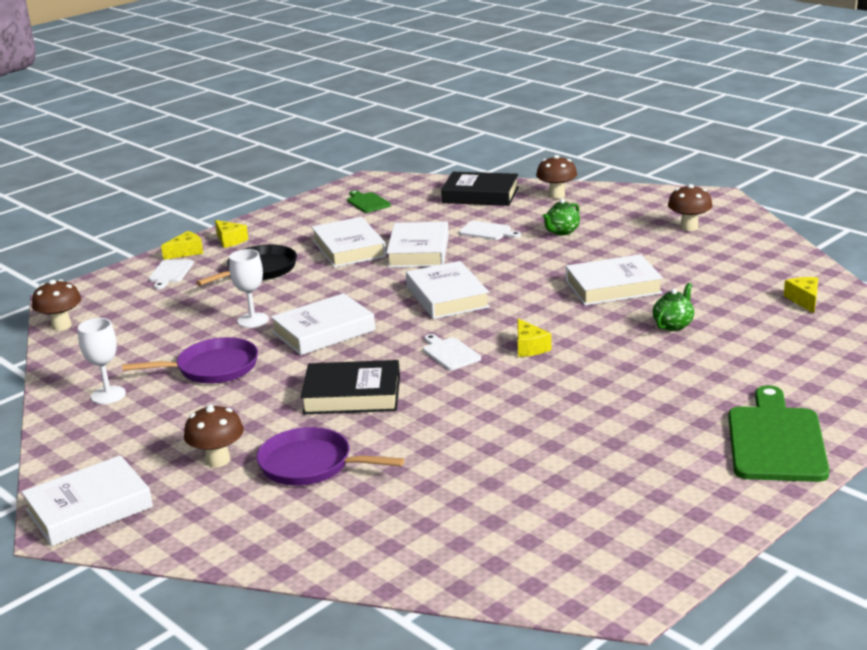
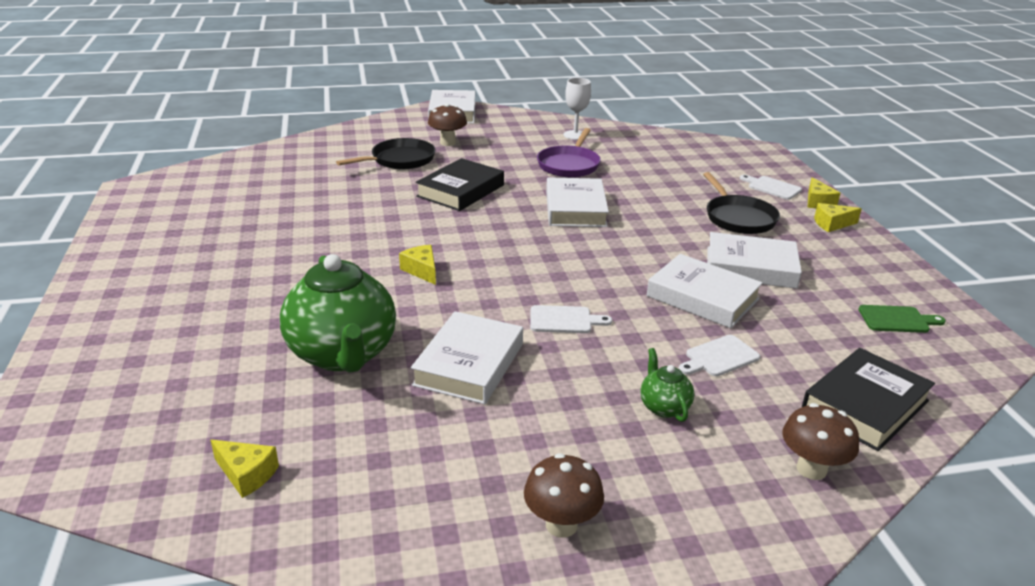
camera: 120 degrees right, 5 degrees up
(61, 326) = (705, 141): brown mushroom -> none
(253, 320) = (632, 192): white goblet -> none
(311, 465) = (400, 160): purple pan -> black pan
(447, 297) = (571, 273): white book -> none
(449, 353) = (465, 238): white cutting board -> white cutting board (564, 320)
(529, 347) = (422, 270): yellow cheese -> yellow cheese turned 45 degrees clockwise
(673, 325) = (343, 354): green teapot -> green teapot, size x2.27
(775, 440) = (124, 300): green cutting board -> none

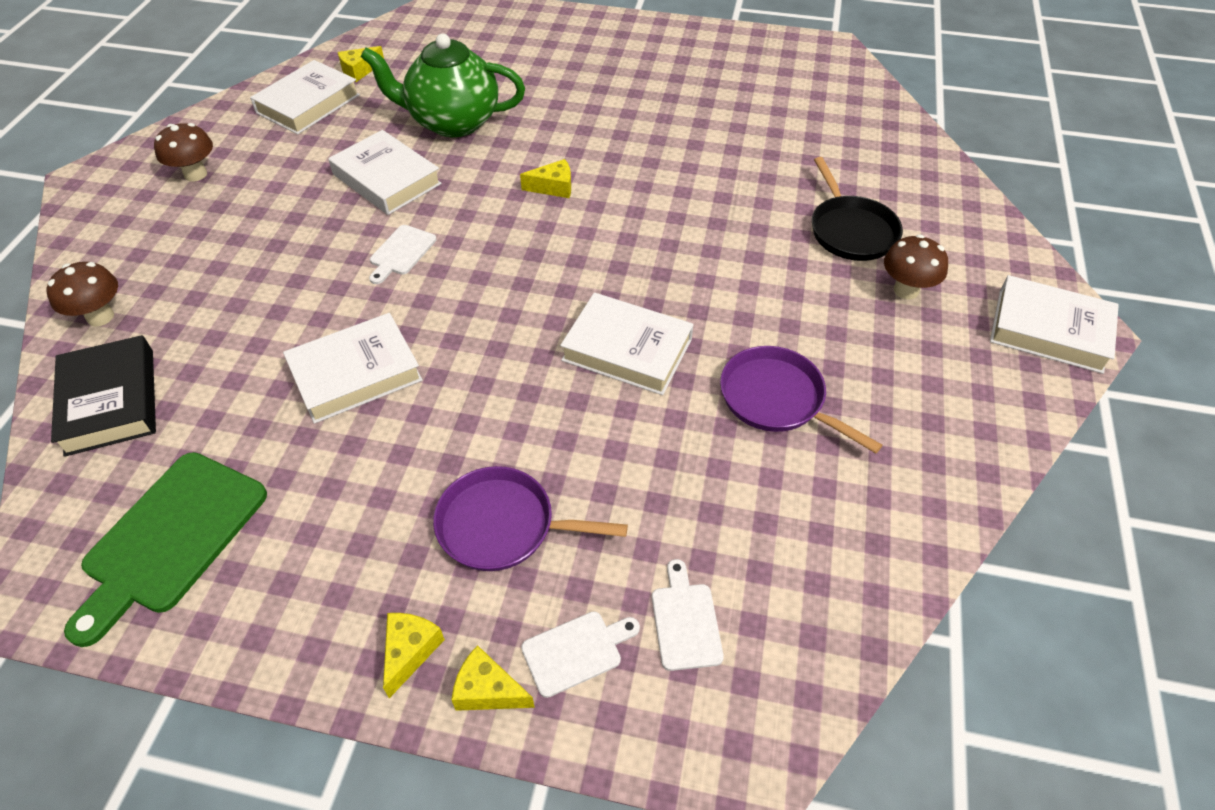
camera: 115 degrees right, 20 degrees up
(460, 191) = (730, 260): black book -> none
(575, 135) = (907, 458): white goblet -> none
(663, 407) = (240, 266): green teapot -> none
(719, 357) = (260, 334): white cutting board -> white cutting board (685, 621)
(738, 218) = (503, 525): black pan -> purple pan
(750, 267) = (377, 457): white book -> white book (308, 104)
(897, 319) = (171, 538): green cutting board -> green cutting board, size x1.96

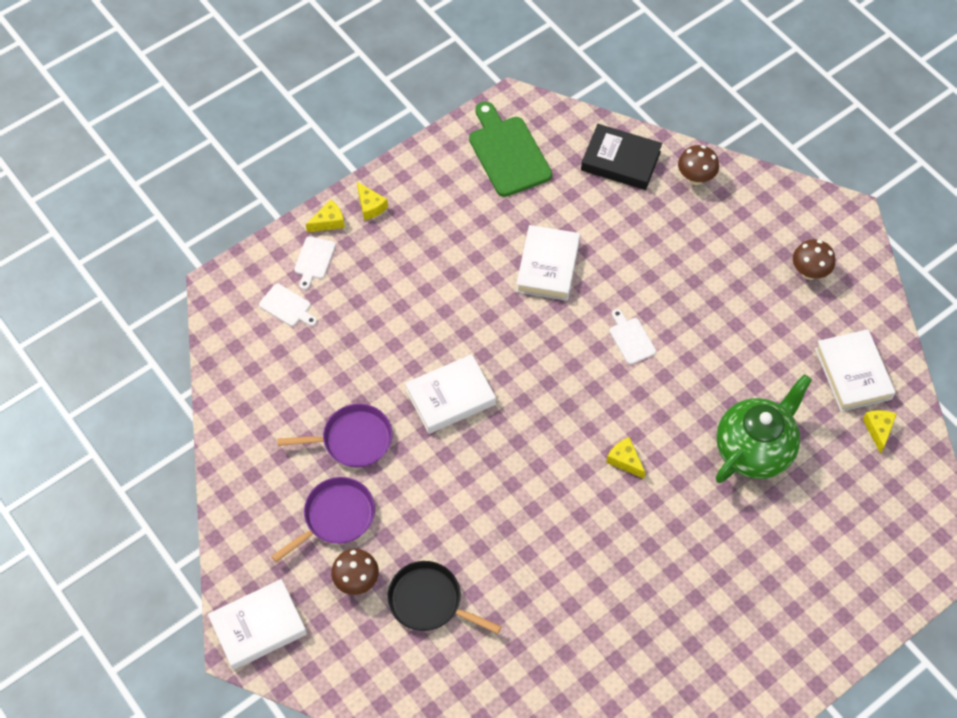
camera: 130 degrees right, 10 degrees up
(386, 179) = (715, 371): white book -> none
(503, 525) = (397, 272): purple pan -> purple pan (336, 517)
(553, 187) = (625, 460): yellow cheese -> yellow cheese turned 105 degrees clockwise

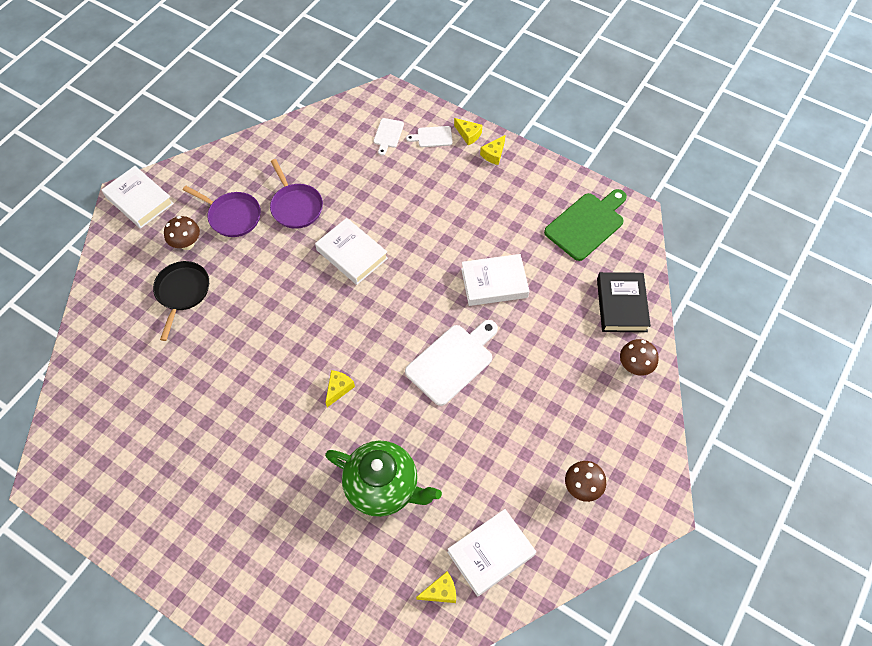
camera: 70 degrees right, 0 degrees up
(631, 339) = (452, 361): white cutting board -> white cutting board, size x1.96

